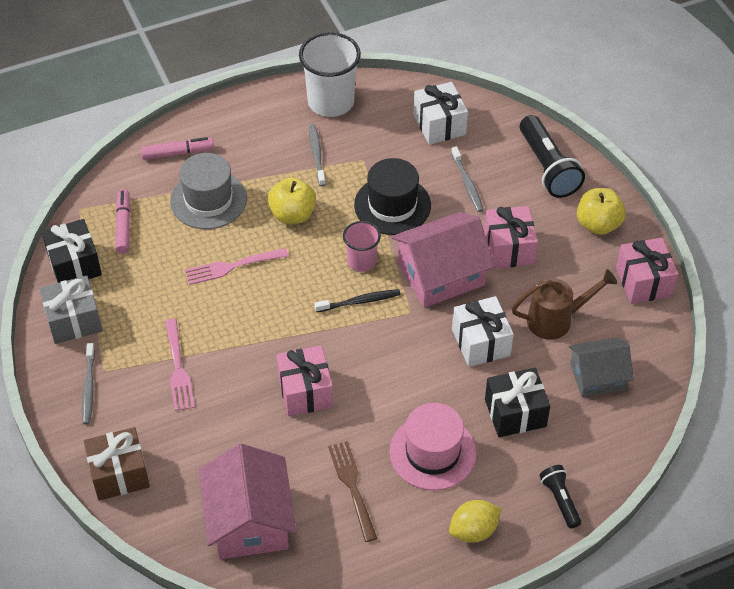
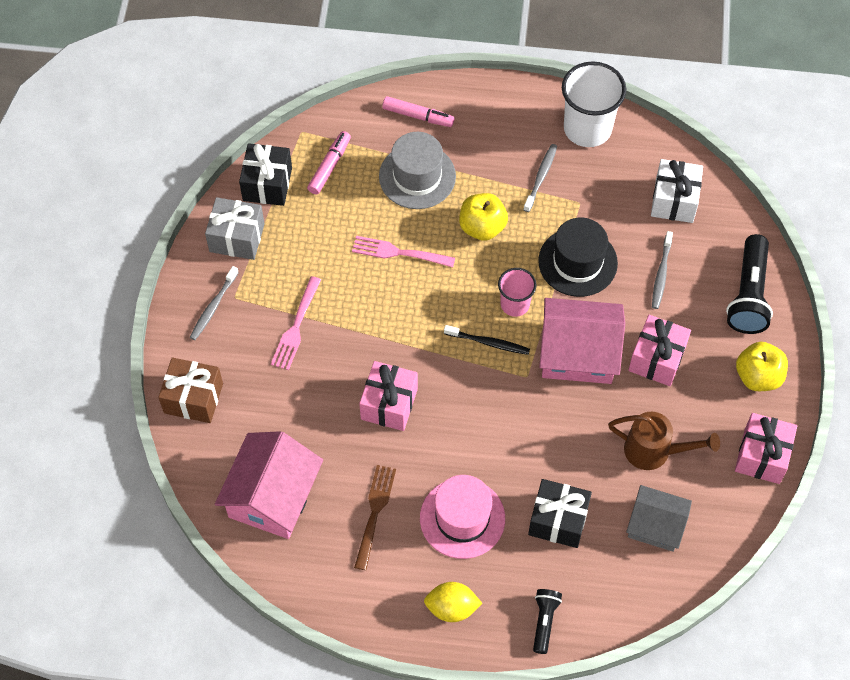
camera: 30 degrees right, 10 degrees up
(481, 342) = (571, 437): white gift -> none

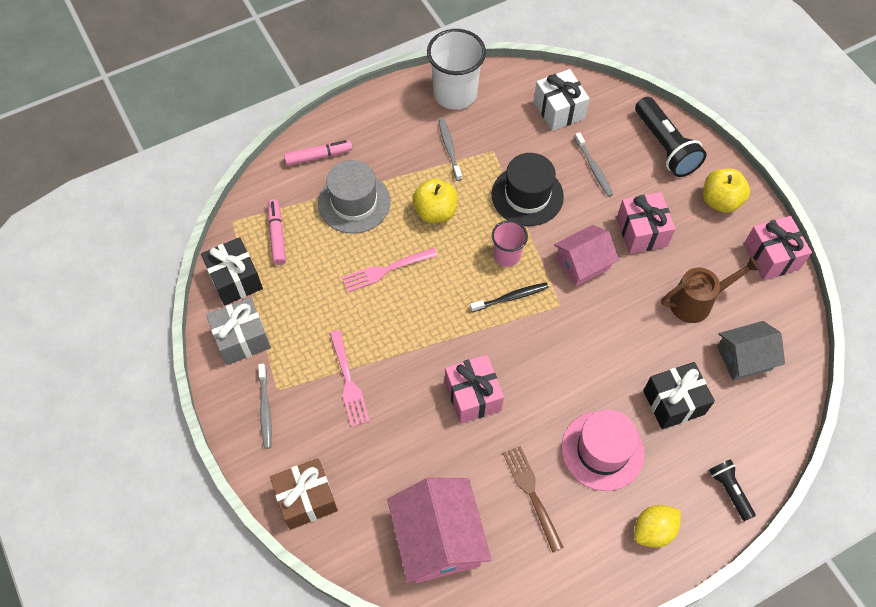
camera: 35 degrees left, 0 degrees up
(578, 353) = (583, 263): pink house -> pink house, size x0.64

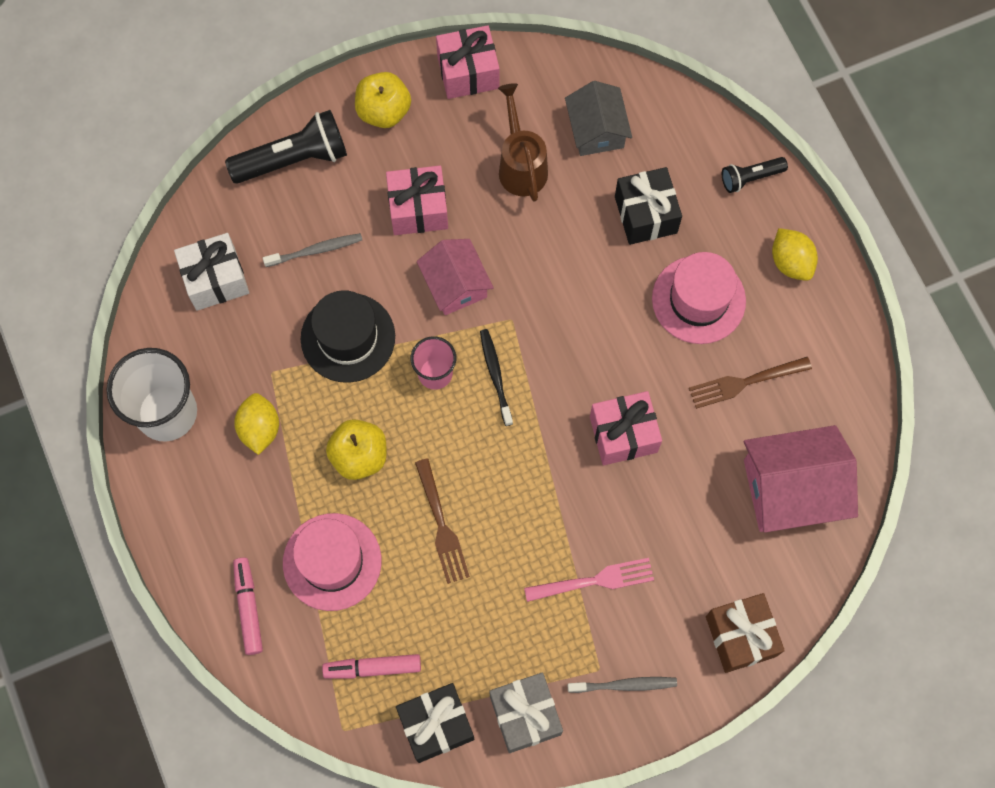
camera: 85 degrees left, 10 degrees up
(354, 202) = (332, 562): grey hat -> pink hat
(386, 270) = (441, 525): pink fork -> brown fork
(449, 148) = (260, 429): grey toothbrush -> yellow lemon

